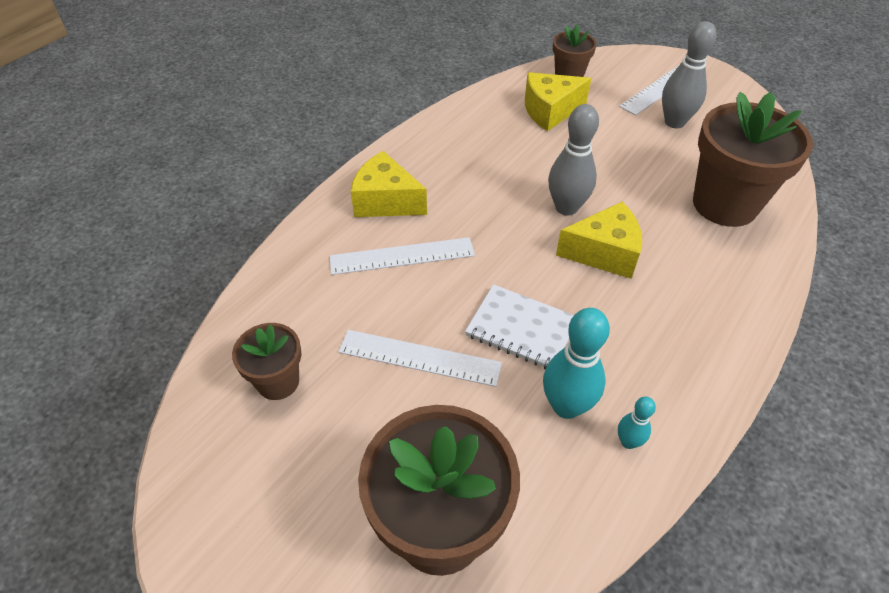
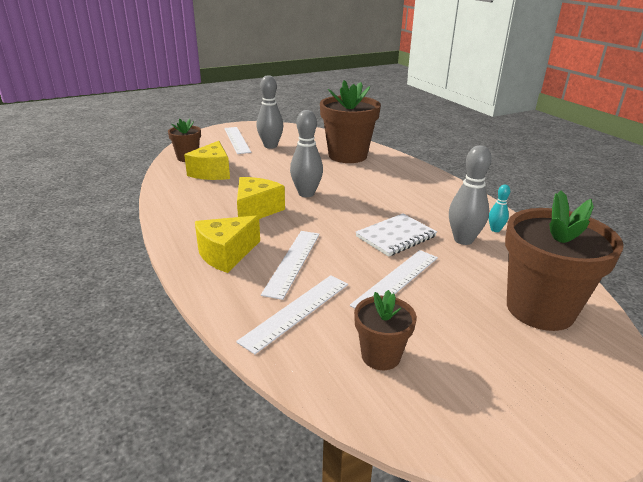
camera: 65 degrees left, 20 degrees down
(318, 292) = (296, 311): none -> white ruler
(566, 406) = (463, 240): turquoise bowling pin -> grey bowling pin
(604, 253) = (354, 195): yellow cheese -> yellow cheese (256, 210)

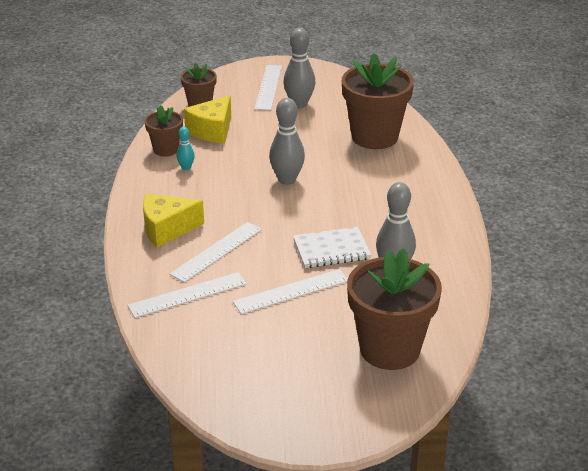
camera: 25 degrees right, 5 degrees up
(256, 210) = (223, 189): yellow cheese -> none
(380, 356) = (223, 345): brown flower pot -> brown flower pot (166, 149)
(495, 230) = (439, 267): turquoise bowling pin -> turquoise bowling pin (186, 167)

